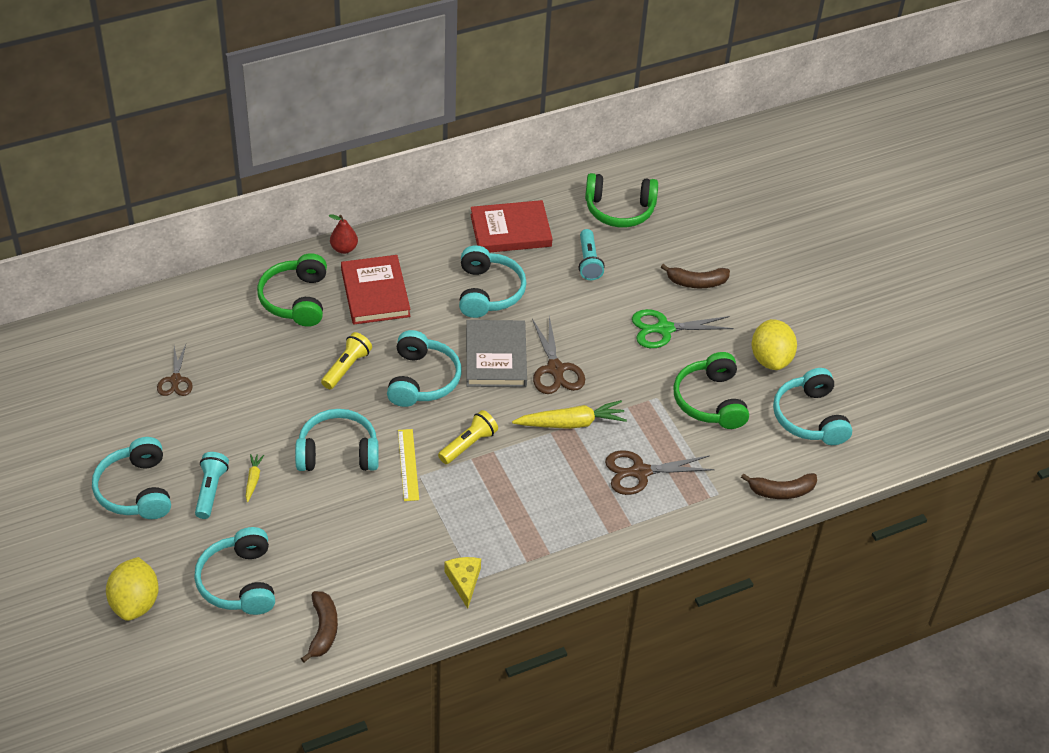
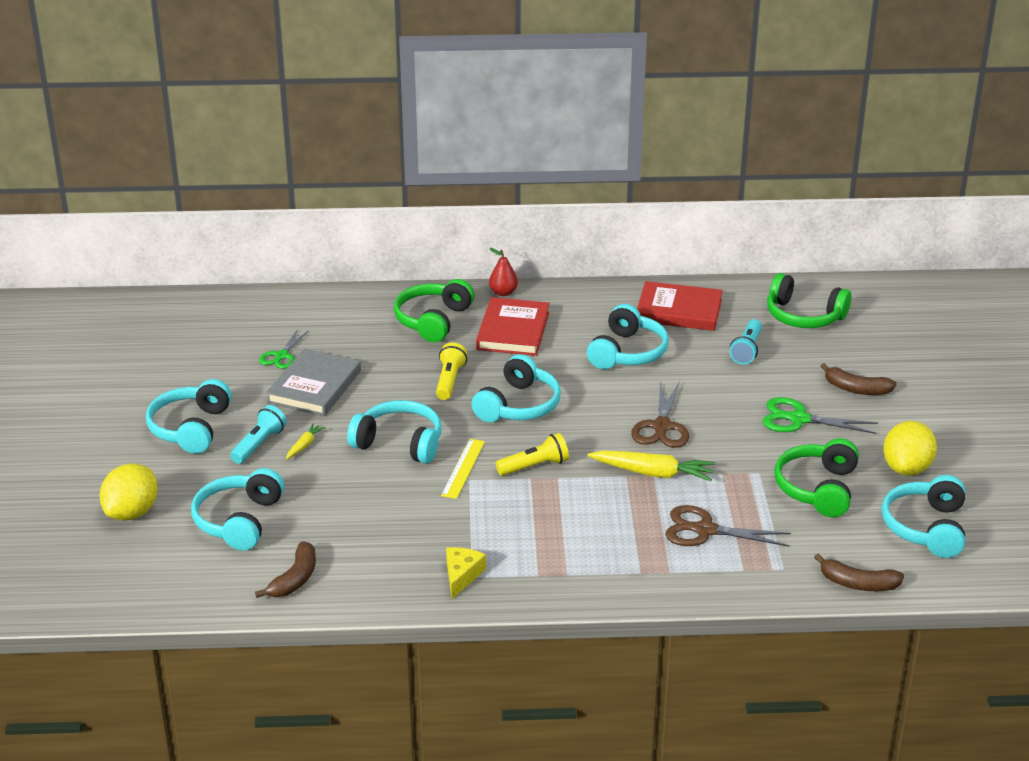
camera: 25 degrees right, 15 degrees down
(175, 380) = (281, 356): brown scissors -> green scissors
(346, 367) = (449, 380): yellow flashlight -> yellow flashlight turned 45 degrees counterclockwise
(496, 357) = (605, 404): grey book -> grey book (314, 387)

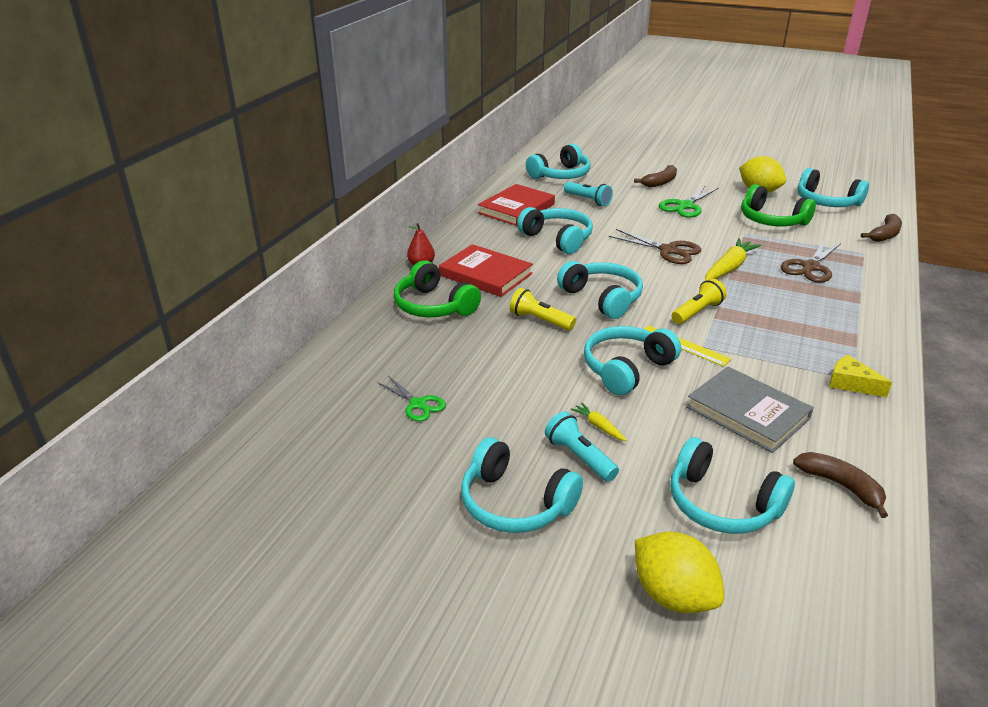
camera: 65 degrees left, 0 degrees up
(314, 387) = (494, 396): grey book -> grey book (747, 413)
(534, 466) = (697, 312): yellow flashlight -> yellow flashlight turned 45 degrees clockwise
(803, 316) = (560, 175): green headphones -> turquoise headphones

